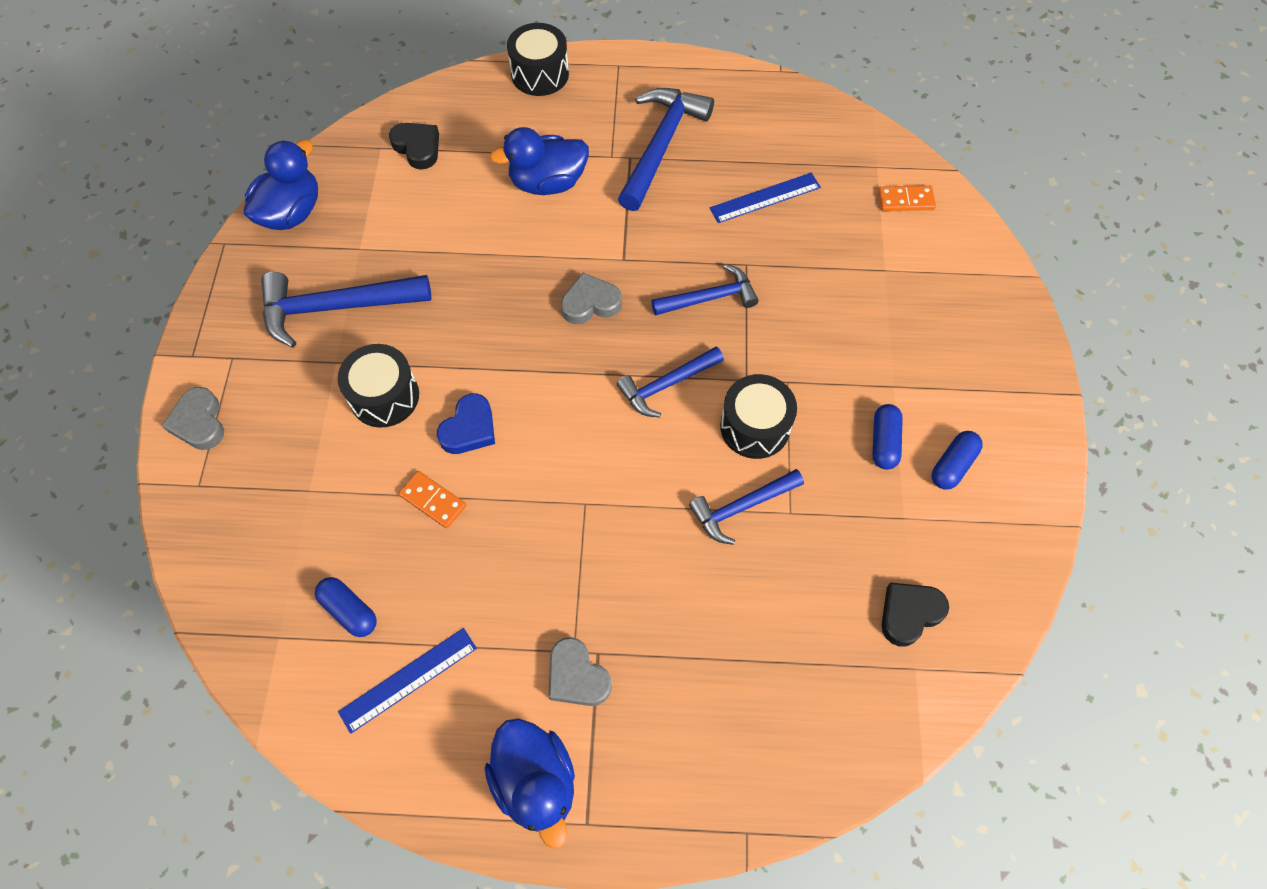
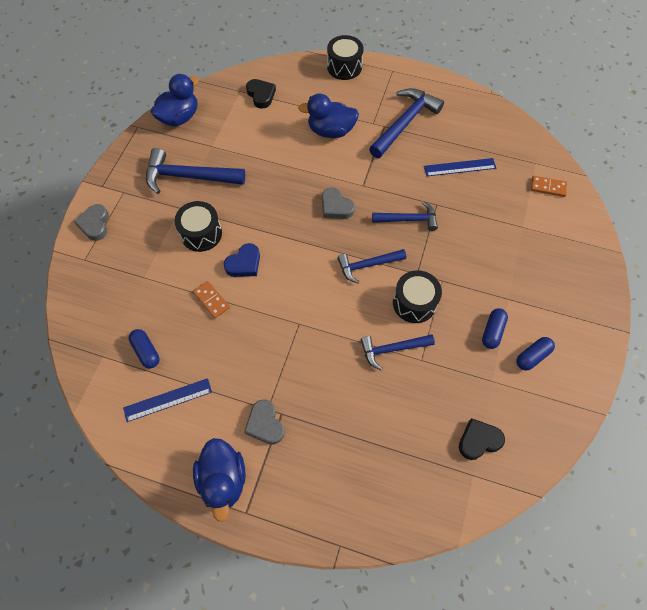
camera: 15 degrees right, 0 degrees up
(590, 303) = (336, 207): grey heart -> grey heart turned 135 degrees counterclockwise

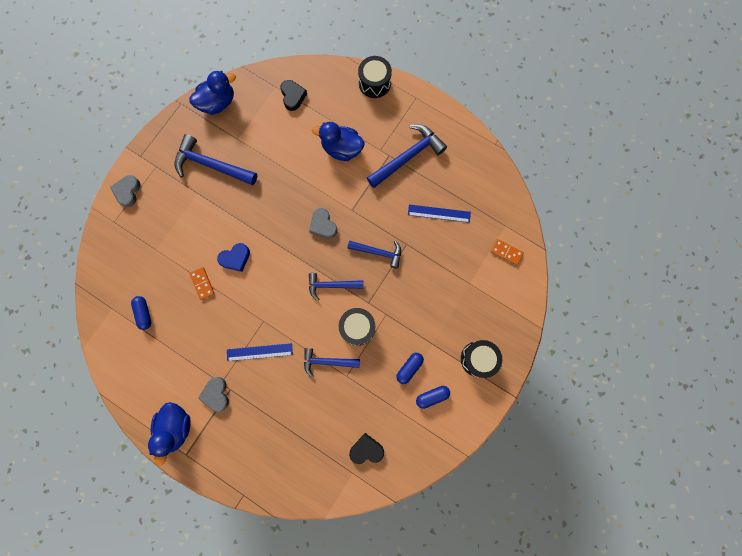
camera: 15 degrees right, 15 degrees up
(168, 400) = (151, 356): blue ruler -> blue ruler (259, 352)
(201, 234) = (209, 222): black drum -> black drum (478, 359)

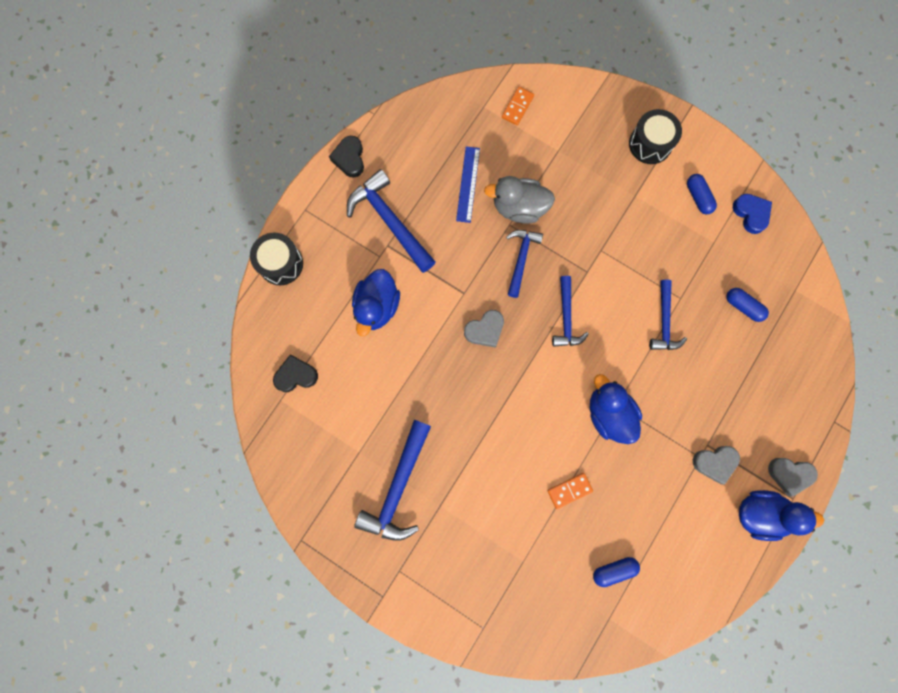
camera: 90 degrees left, 0 degrees up
(127, 192) = (437, 610): grey heart -> grey heart (789, 474)
(218, 103) = (301, 484): blue duck -> blue duck (609, 414)
(235, 258) = (533, 446): blue heart -> blue heart (751, 214)
(259, 352) = (657, 408): blue ruler -> none
(357, 328) = (619, 285): black drum -> none
(366, 449) = (766, 274): black heart -> black heart (349, 158)
(409, 368) = (666, 223): blue capsule -> blue capsule (743, 306)
(420, 252) = (519, 208): none -> grey duck

